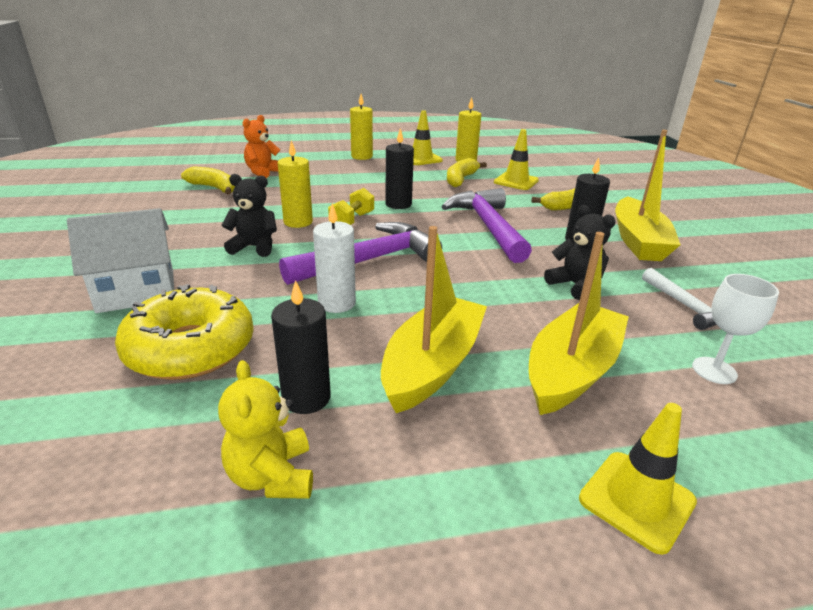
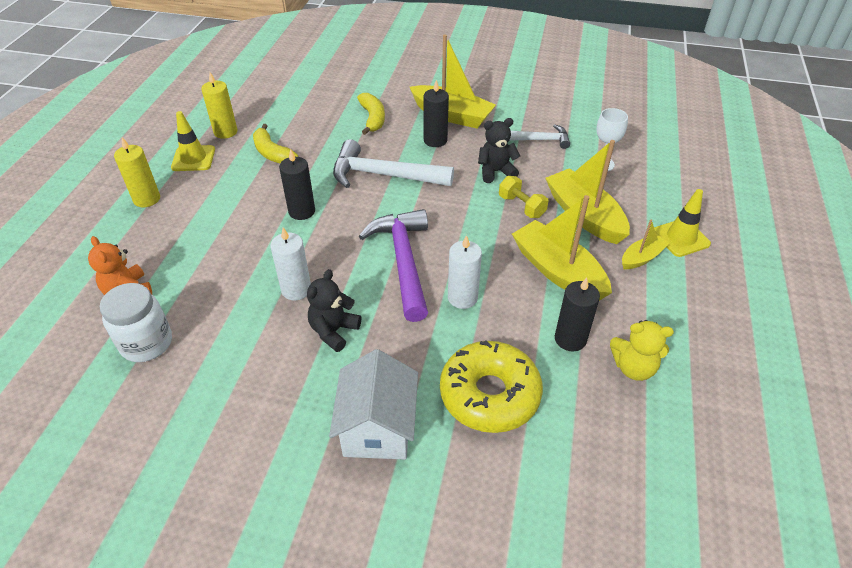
camera: 65 degrees left, 15 degrees up
(214, 188) = (147, 343): yellow banana -> white jar
(298, 222) = (296, 289): yellow candle -> white candle
(352, 221) = (318, 252): yellow dumbbell -> yellow dumbbell (521, 206)
(488, 227) = (384, 175): purple hammer -> white hammer
(516, 181) = (303, 123): yellow traffic cone -> none
(533, 450) = (641, 258): none -> yellow boat

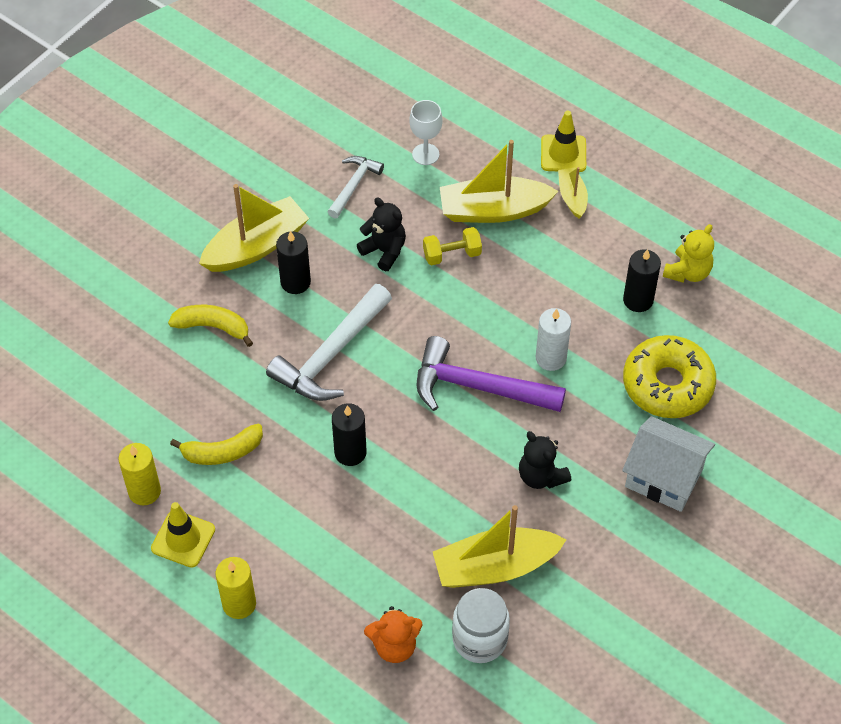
camera: 65 degrees left, 10 degrees up
(296, 289) = (470, 491): white candle -> none
(496, 171) = (384, 251): black teddy bear -> black teddy bear turned 120 degrees clockwise
(558, 271) = (555, 269): yellow boat -> yellow boat (495, 567)

